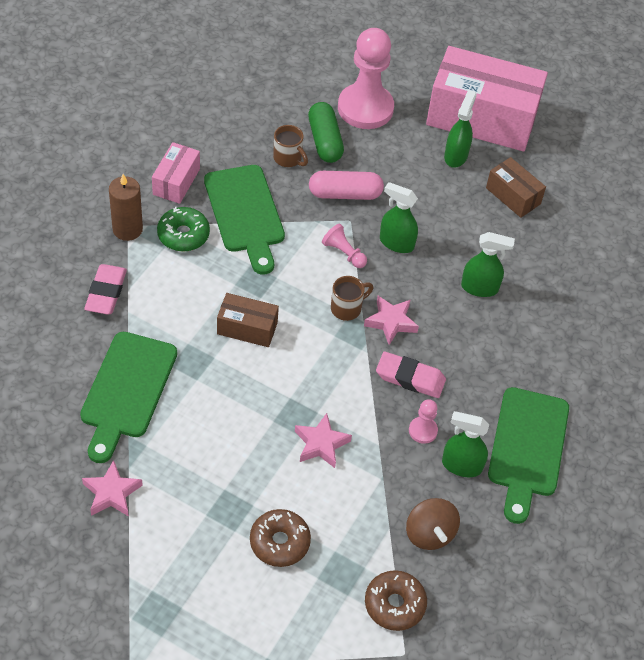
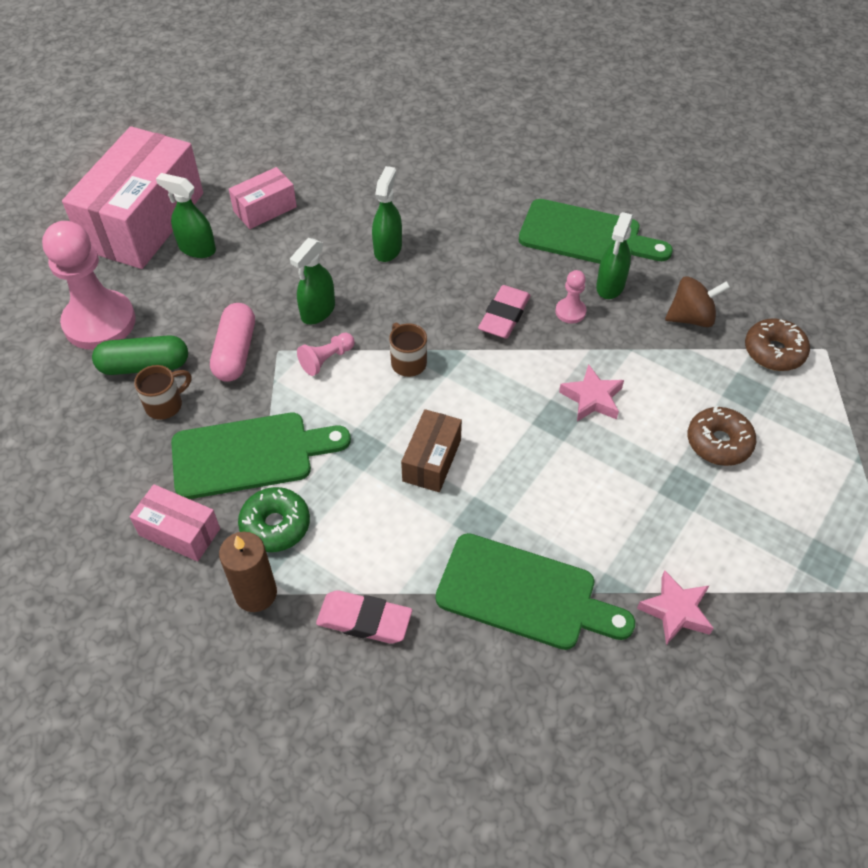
camera: 80 degrees left, 0 degrees up
(391, 322) = (429, 325): pink star -> none
(513, 196) = (265, 209): brown box -> pink box

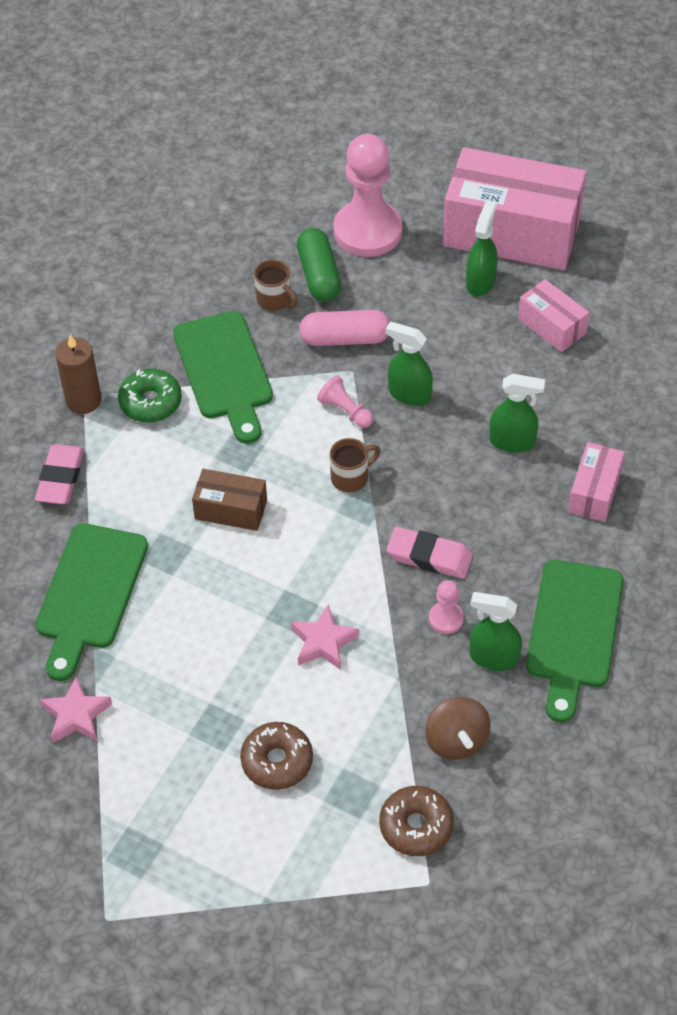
camera: 85 degrees right, 0 degrees up
(179, 532) = (140, 338): pink box -> pink box (594, 492)

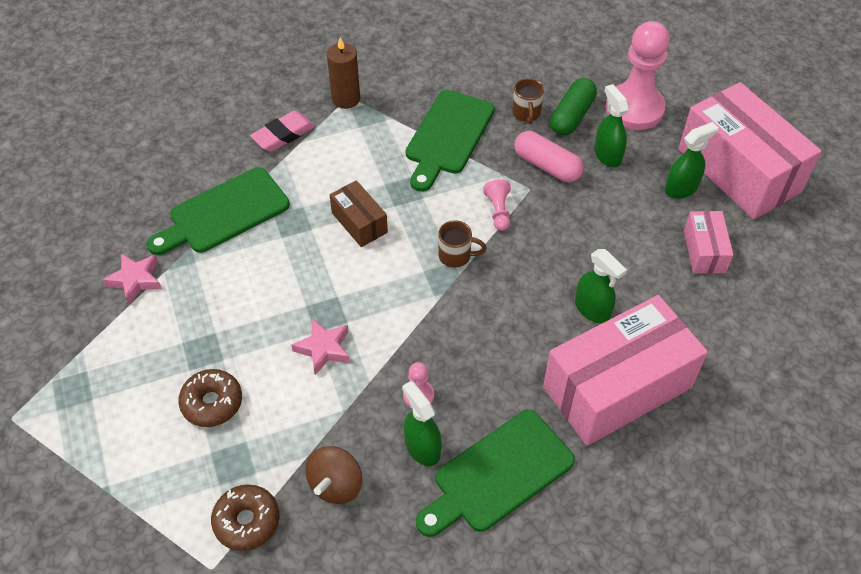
camera: 40 degrees right, 0 degrees up
(150, 402) = (383, 126): green donut -> none
(409, 394) = (552, 229): green spray bottle -> green spray bottle (607, 155)
(429, 556) = (452, 345): pink eraser -> none
(594, 492) = (617, 387): pink box -> pink box, size x2.13

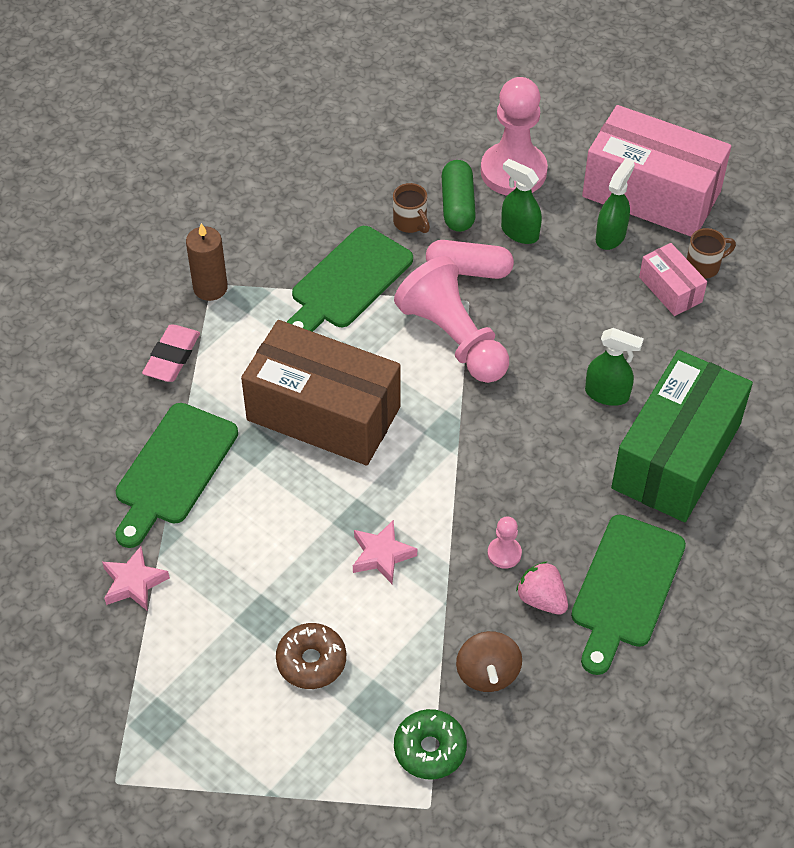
camera: 30 degrees left, 0 degrees up
(247, 521) = (430, 749): brown donut -> green donut
(359, 222) = (323, 413): brown box -> brown box, size x2.13
(422, 447) = (542, 599): green spray bottle -> pink strawberry
(448, 136) = (348, 282): green cutting board -> green cutting board turned 45 degrees clockwise
(456, 256) = (444, 402): brown mug -> brown mug (704, 266)
(498, 211) = (453, 338): pink pawn -> pink pawn, size x2.30
(617, 387) = (676, 456): pink box -> green box

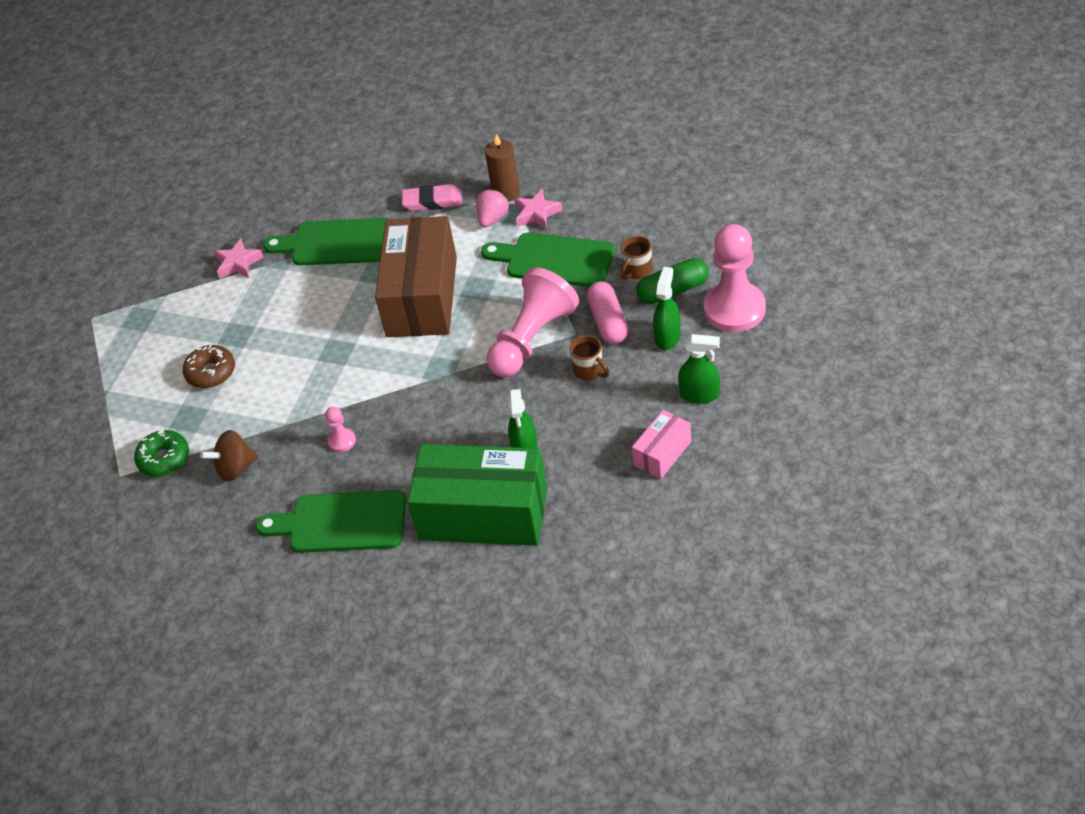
camera: 75 degrees right, 5 degrees down
(382, 555) = (312, 375): pink star -> pink star (537, 213)
(542, 599) = (310, 476): pink strawberry -> pink strawberry (493, 219)
(651, 194) = (768, 405): pink box -> none
(704, 266) = (704, 467): brown mug -> brown mug (589, 371)

